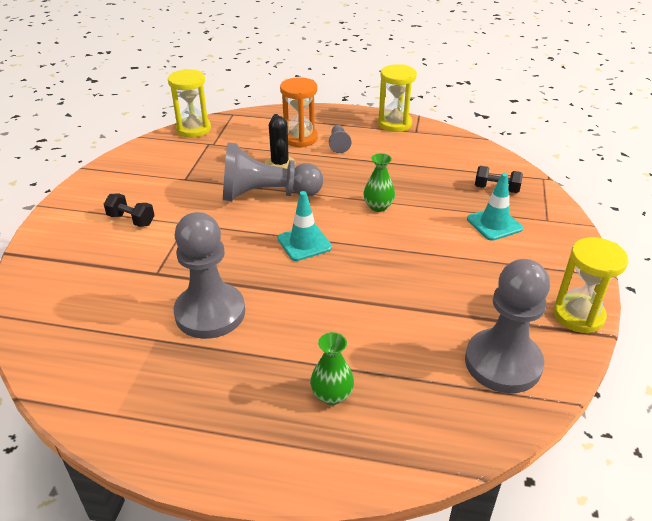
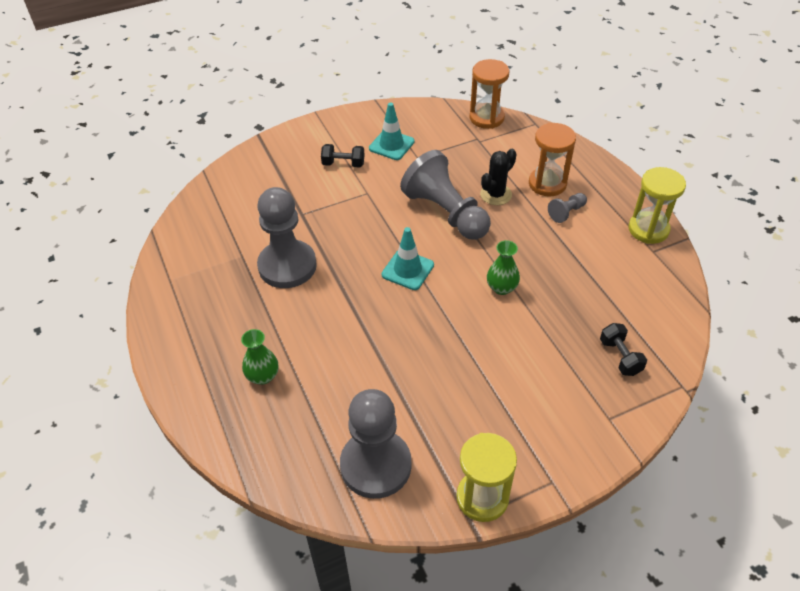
camera: 55 degrees right, 10 degrees up
(131, 220) = (343, 164): black dumbbell -> black dumbbell turned 75 degrees counterclockwise
(193, 129) = (486, 118): yellow hourglass -> orange hourglass
(494, 224) = (559, 380): turquoise traffic cone -> turquoise traffic cone (391, 145)

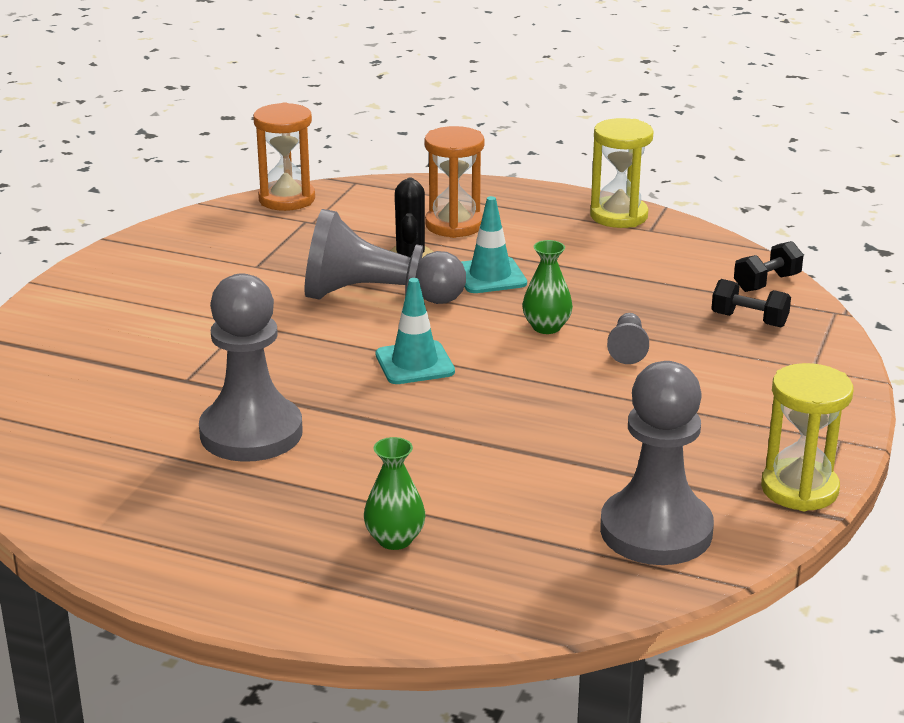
camera: 45 degrees left, 20 degrees down
(343, 164) = (163, 312): black dumbbell -> black dumbbell (767, 283)
(391, 145) = (201, 269): turquoise traffic cone -> turquoise traffic cone (490, 276)
(566, 212) = (514, 238): grey pawn -> grey pawn (627, 349)

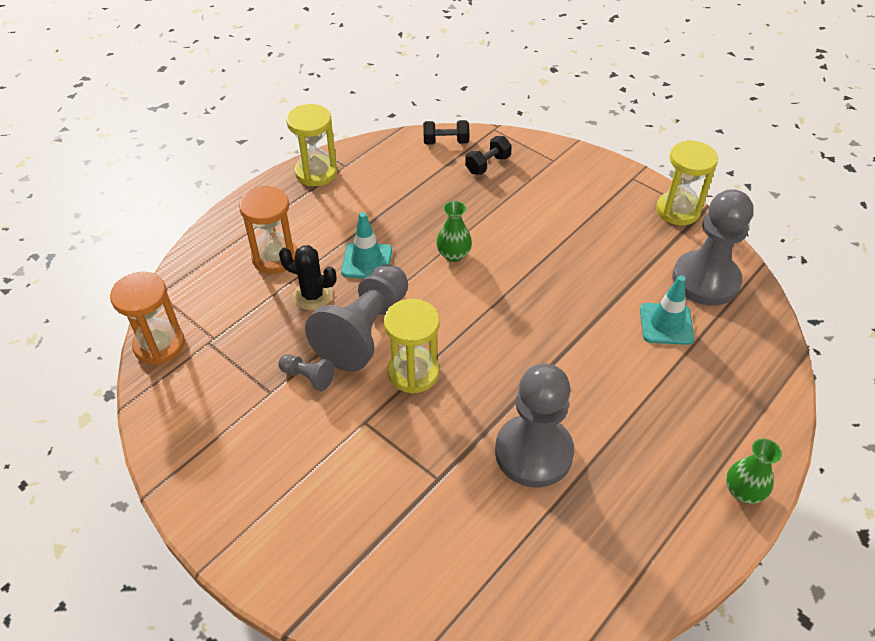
camera: 70 degrees left, 20 degrees up
(331, 337) = (413, 372): none -> yellow hourglass
(395, 539) = (689, 403): green vase -> green vase (743, 491)
(414, 363) = (472, 335): turquoise traffic cone -> turquoise traffic cone (666, 324)
(627, 349) = (499, 226): grey pawn -> grey pawn (308, 377)
(767, 283) = (446, 142): black dumbbell -> black dumbbell turned 75 degrees counterclockwise

